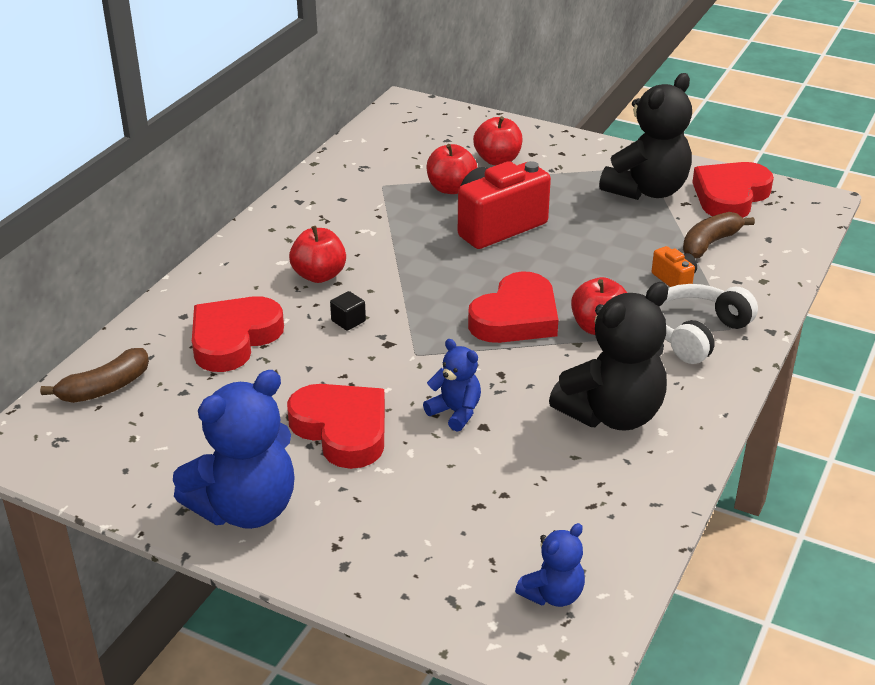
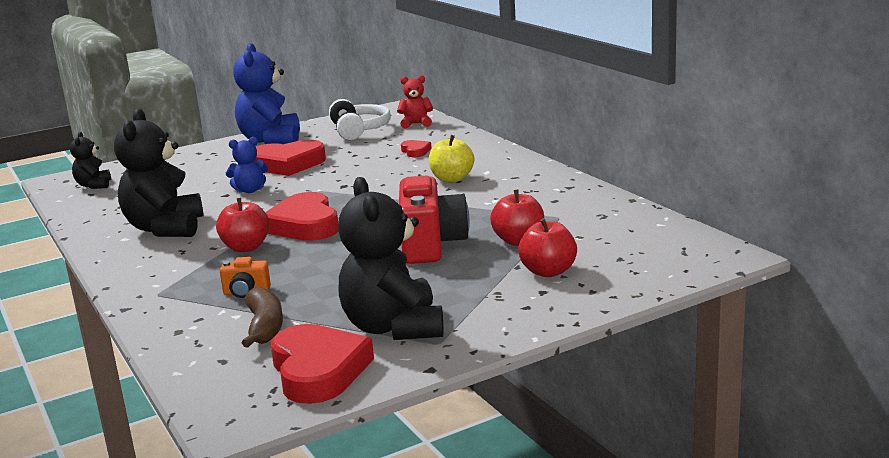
camera: 125 degrees right, 15 degrees down
(105, 388) = (416, 124): brown banana -> red teddy bear
(233, 339) = (415, 151): red heart -> red heart, size x0.47
(319, 275) = (452, 179): red apple -> yellow apple
(348, 321) = (385, 179): black cube -> none
(553, 594) = (94, 185): blue teddy bear -> black teddy bear
(696, 333) = (177, 279): white headphones -> white headphones (359, 130)

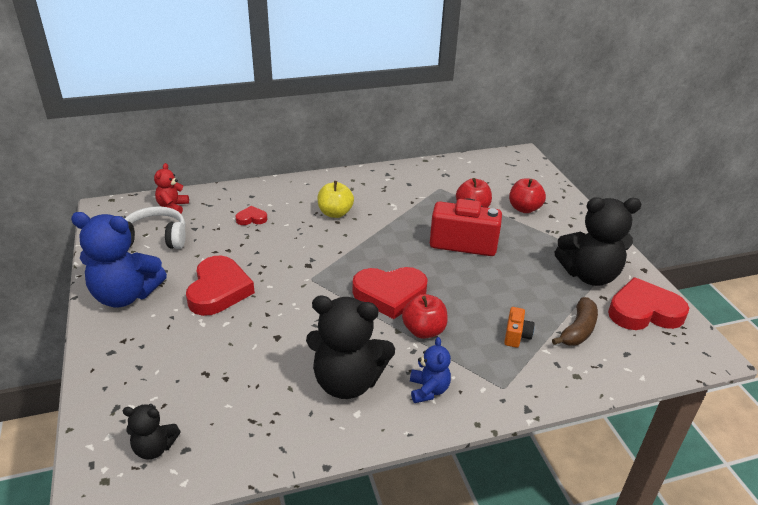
camera: 80 degrees left, 15 degrees up
(250, 190) = (277, 320): blue teddy bear -> blue teddy bear (428, 390)
(264, 327) = (578, 330): brown banana -> brown banana turned 120 degrees clockwise

